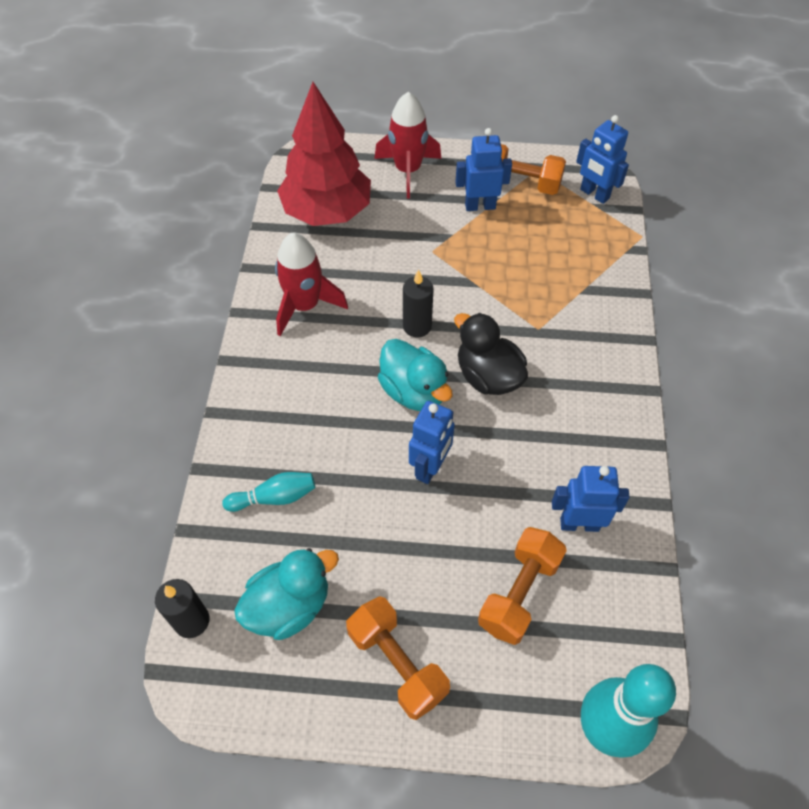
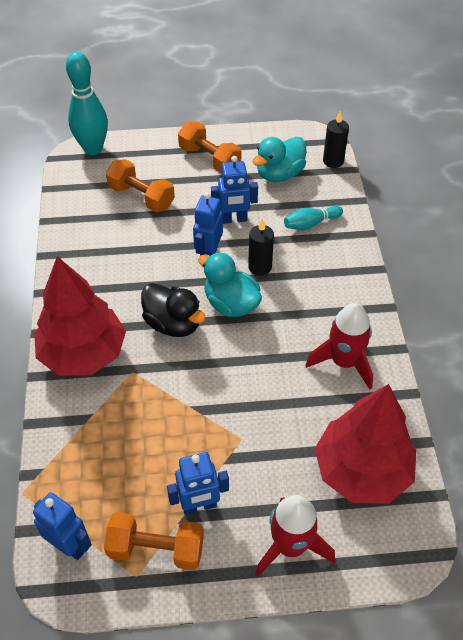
camera: 170 degrees right, 5 degrees down
(417, 326) = (240, 358): black candle -> black candle (260, 267)
(519, 593) = (141, 197): orange dumbbell -> orange dumbbell turned 75 degrees counterclockwise
(579, 524) = (102, 236): blue robot -> blue robot (234, 219)
(594, 356) = (83, 354): none -> red tree

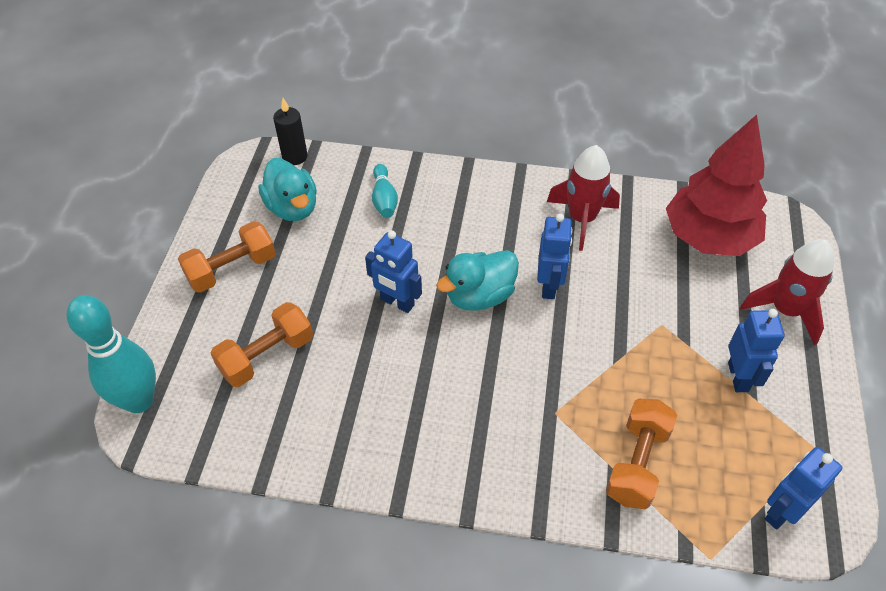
camera: 75 degrees left, 0 degrees up
(83, 354) = (516, 462): red tree -> none
(156, 549) = (787, 425): orange dumbbell -> orange dumbbell (637, 463)
(173, 324) = (493, 358): black duck -> none
(234, 219) = (349, 266): blue robot -> blue robot (549, 286)
(260, 267) = (433, 258): black candle -> none

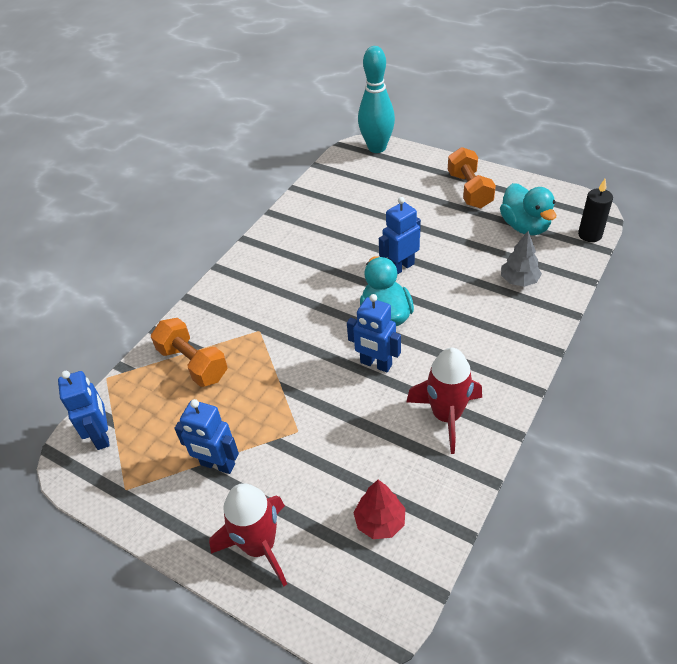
camera: 115 degrees right, 5 degrees down
(266, 356) = (384, 199): orange dumbbell -> none
(292, 208) = (525, 226): turquoise duck -> turquoise duck turned 105 degrees counterclockwise
(384, 199) = (519, 280): turquoise bowling pin -> grey tree
(708, 237) = (380, 522): red tree -> red tree, size x0.46

